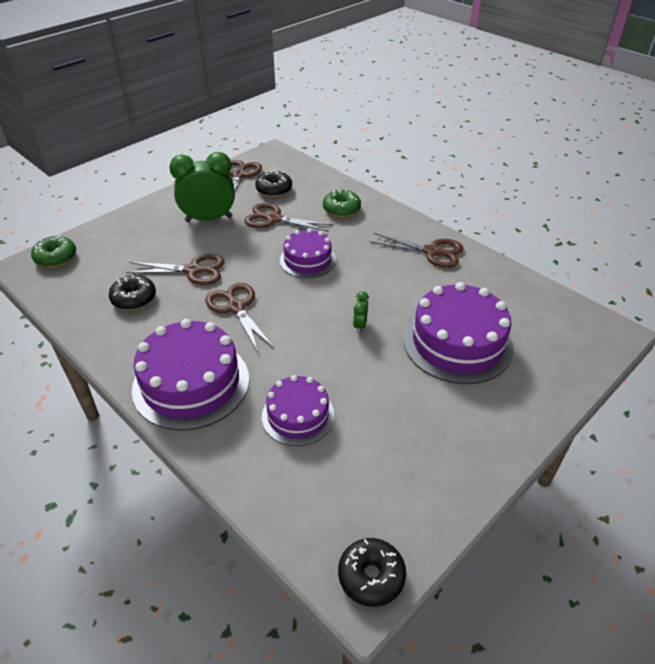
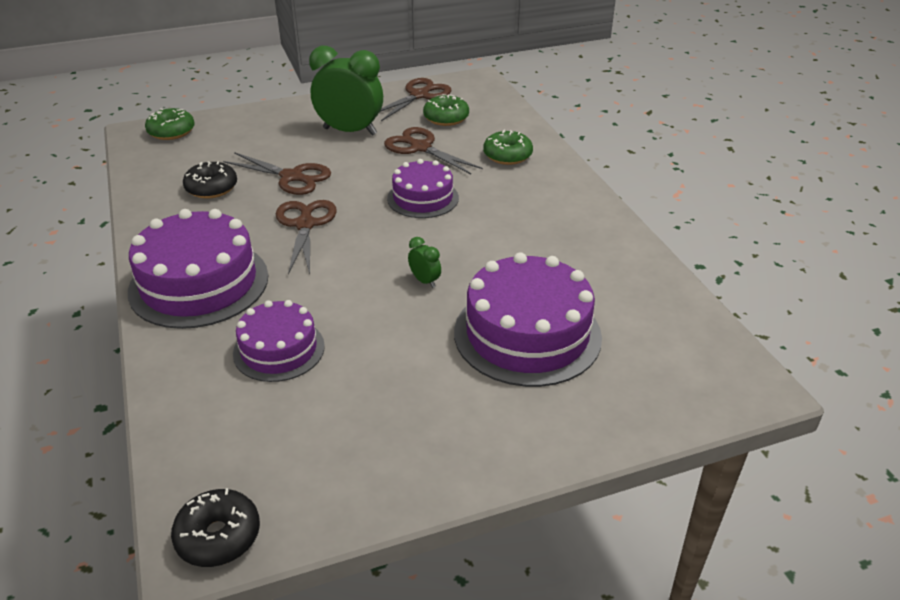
camera: 25 degrees right, 5 degrees down
(274, 190) = (446, 118): black donut -> green donut
(360, 325) = (425, 281): green clock -> green clock turned 105 degrees clockwise
(432, 252) = (581, 227): brown scissors -> none

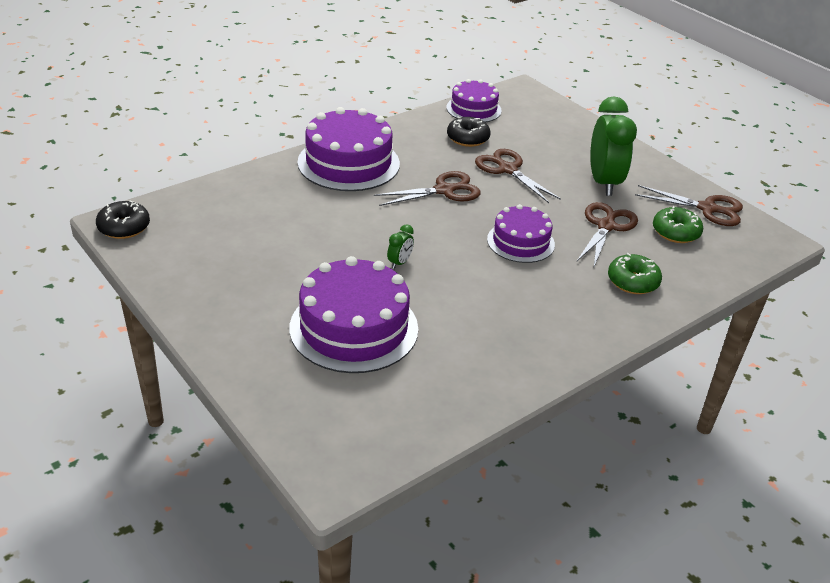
camera: 70 degrees right, 0 degrees up
(171, 132) = (534, 101): green donut -> none
(279, 349) = (291, 212): purple cake -> purple cake (473, 109)
(291, 177) = (508, 169): brown scissors -> brown scissors turned 135 degrees clockwise

